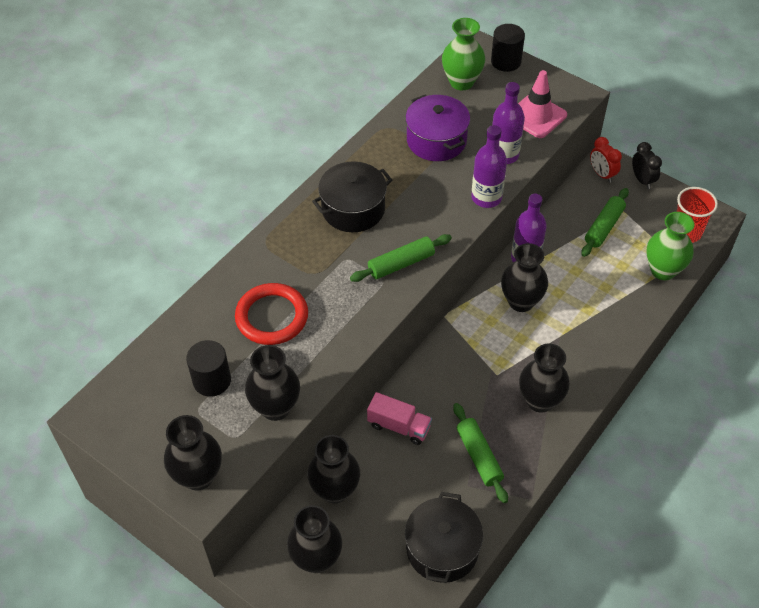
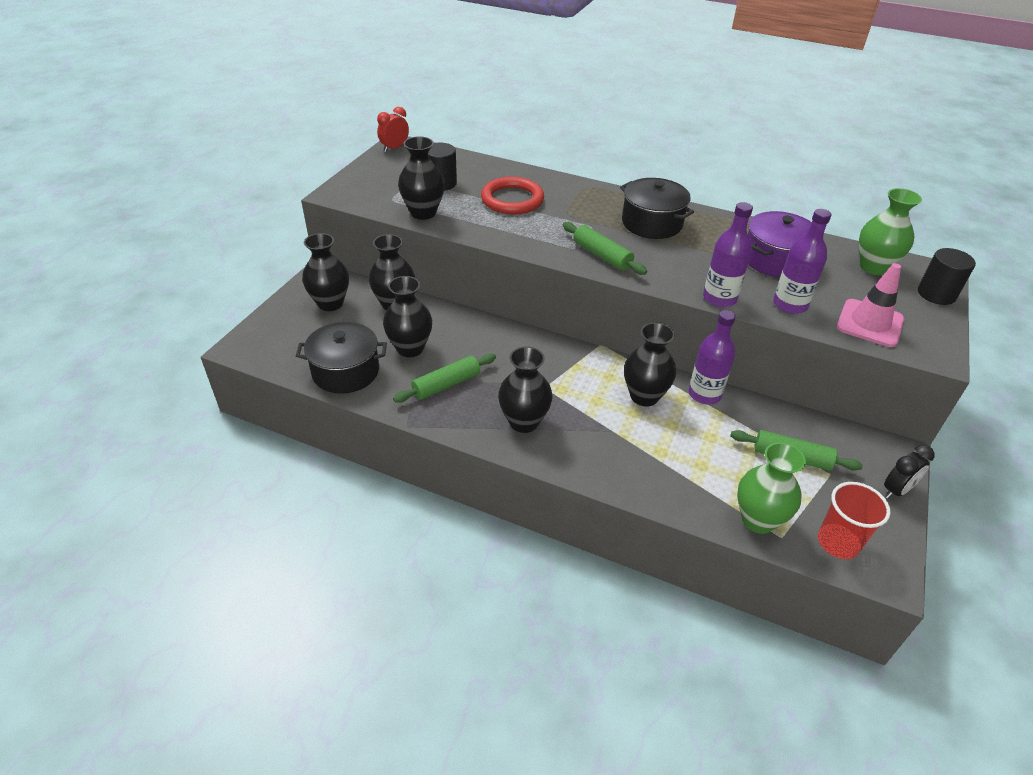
camera: 75 degrees right, 10 degrees down
(198, 476) = (354, 190): black vase -> black vase (410, 348)
(399, 426) = (466, 331): pink truck -> none
(602, 174) = (875, 449): red clock -> red clock (394, 148)

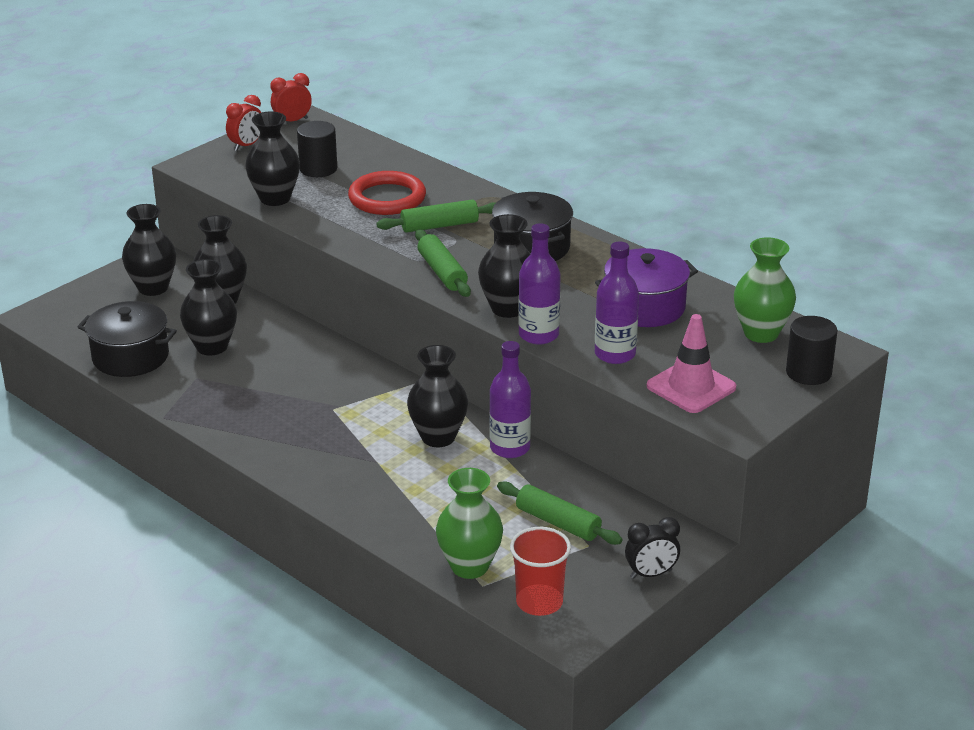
camera: 20 degrees right, 10 degrees down
(371, 172) = (246, 146): none -> red clock
(446, 384) = (228, 387): green rolling pin -> green rolling pin (439, 226)
(524, 422) = (287, 436): black vase -> black vase (508, 308)

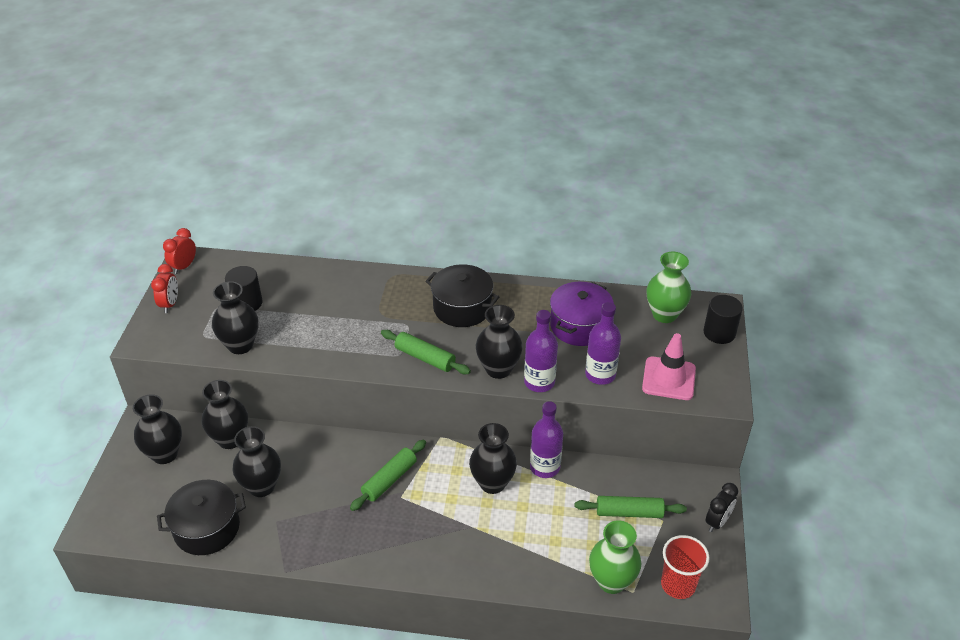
camera: 35 degrees left, 10 degrees up
(387, 198) = (323, 308): red ring -> none
(439, 226) = (383, 317): green rolling pin -> green rolling pin (389, 480)

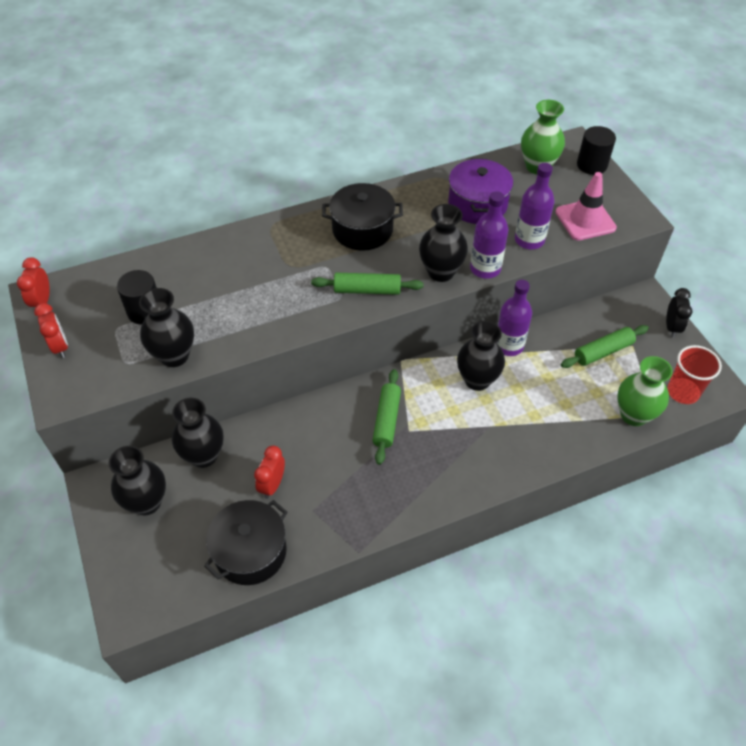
camera: 30 degrees left, 10 degrees up
(262, 486) = (272, 485): black vase -> red clock

